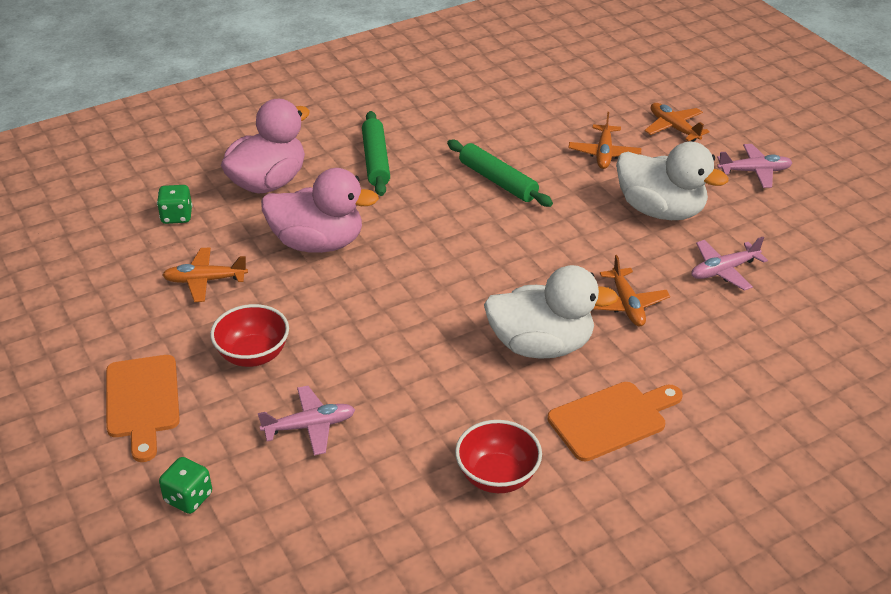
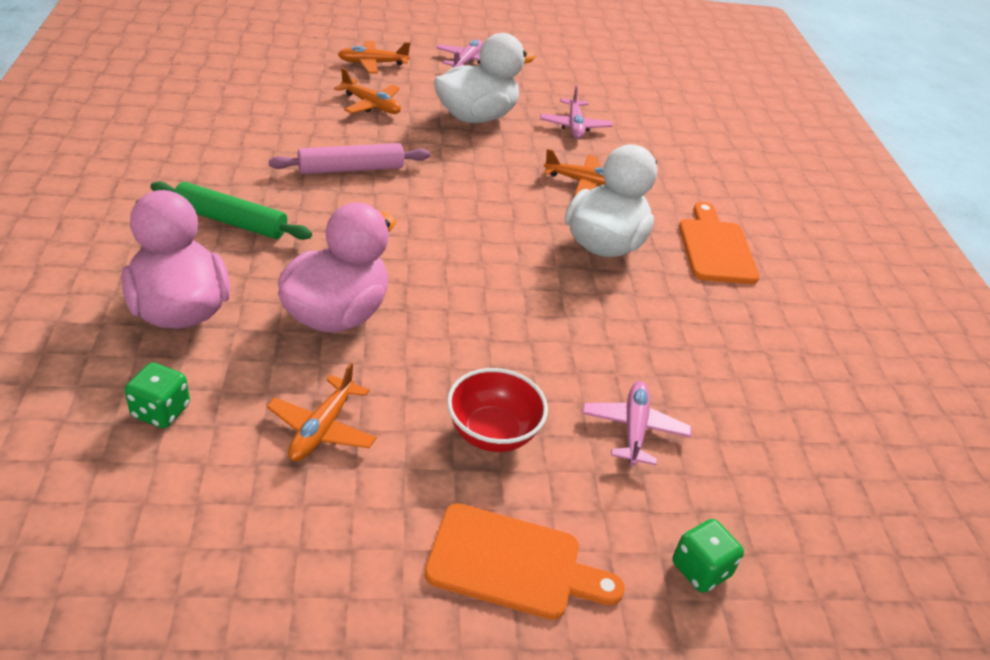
camera: 70 degrees left, 0 degrees up
(497, 181) = (351, 169): green rolling pin -> pink rolling pin
(497, 476) = (756, 334): red bowl -> none

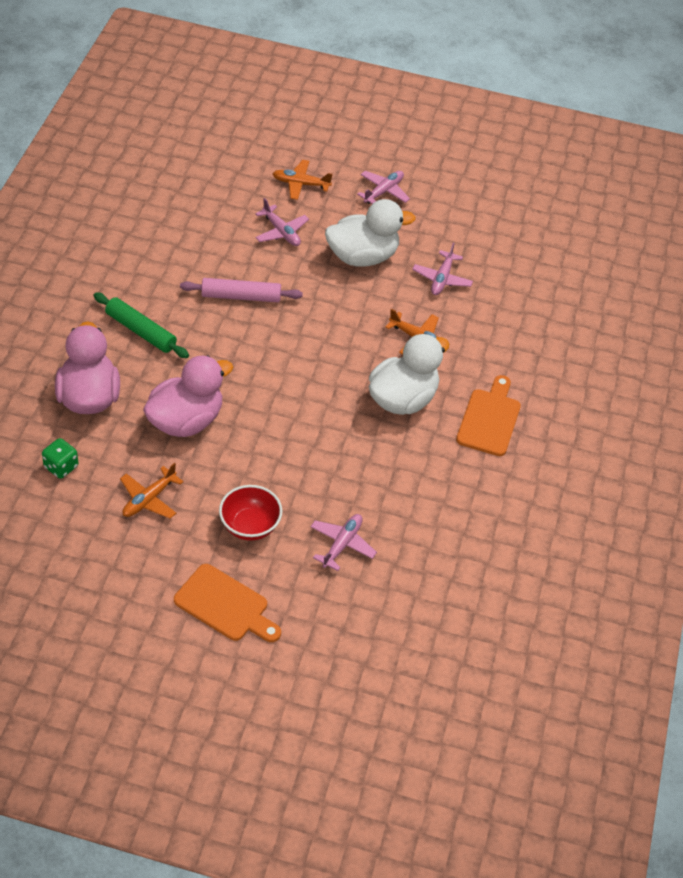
camera: 20 degrees right, 10 degrees up
(371, 105) = (281, 232): orange plane -> pink plane
(700, 570) = (333, 637): green dice -> none

